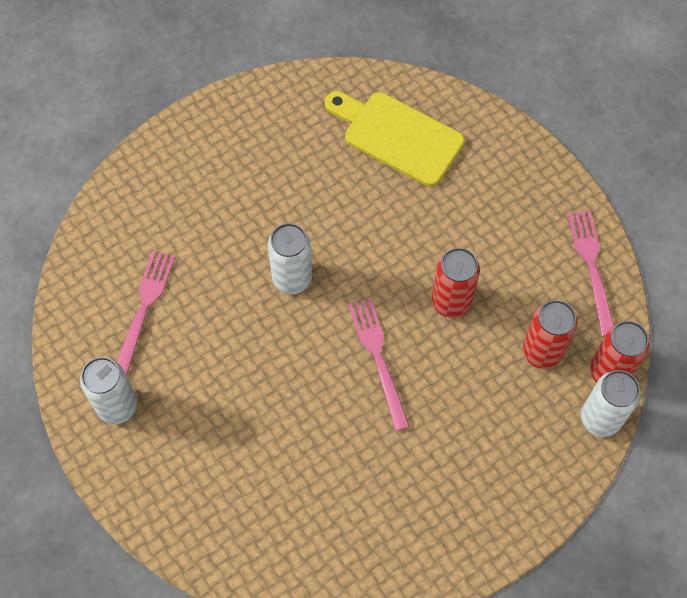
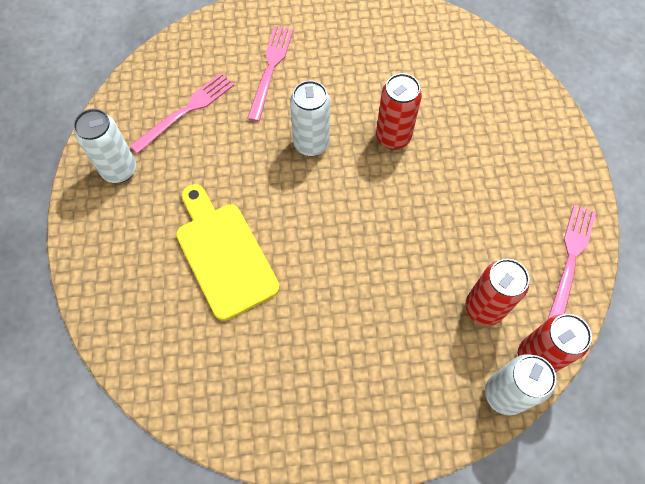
camera: 30 degrees right, 0 degrees up
(378, 358) = (340, 240): pink fork -> pink fork (270, 69)
(397, 136) = (462, 79): yellow cutting board -> yellow cutting board (224, 254)
(451, 302) = (428, 226): red can -> red can (393, 137)

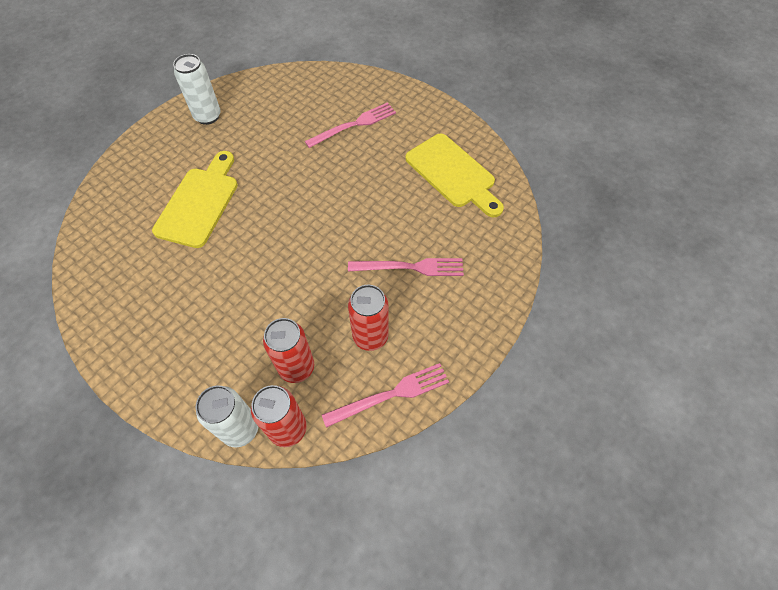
camera: 45 degrees right, 5 degrees down
(186, 111) = (279, 112): pink fork -> pink fork (410, 267)
(311, 144) = (322, 184): white can -> none
(393, 137) = (375, 220): red can -> red can (370, 336)
(404, 47) = (453, 174): none -> yellow cutting board

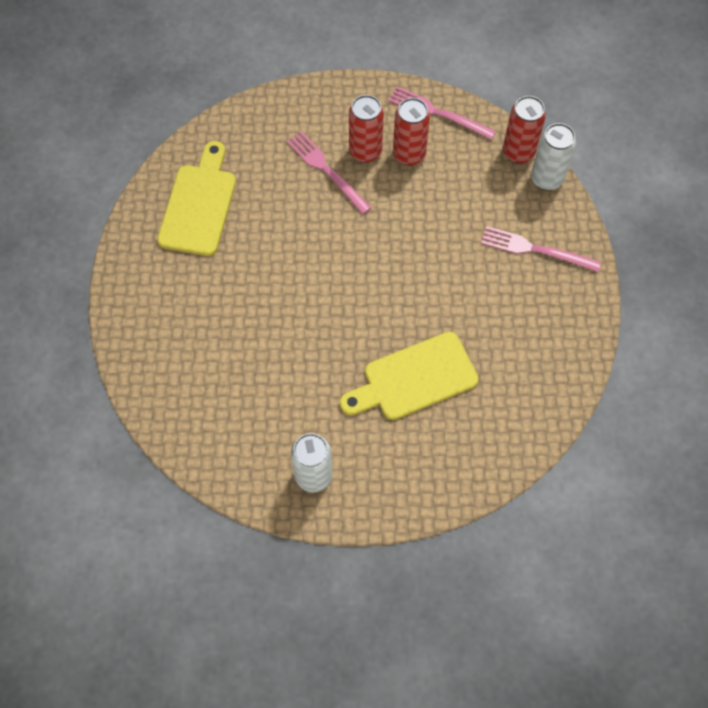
camera: 130 degrees left, 5 degrees up
(296, 367) = (476, 181): red can -> red can (365, 151)
(354, 125) = (207, 329): pink fork -> pink fork (536, 249)

